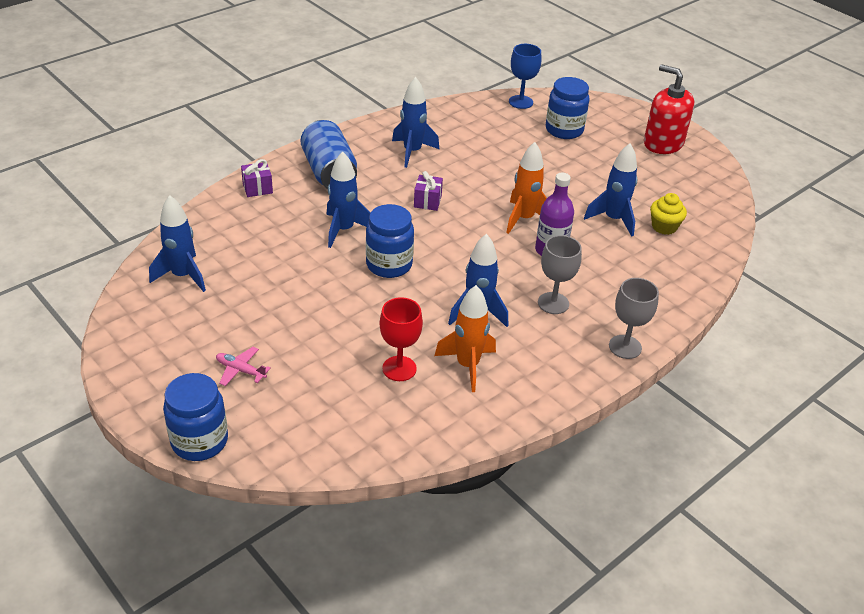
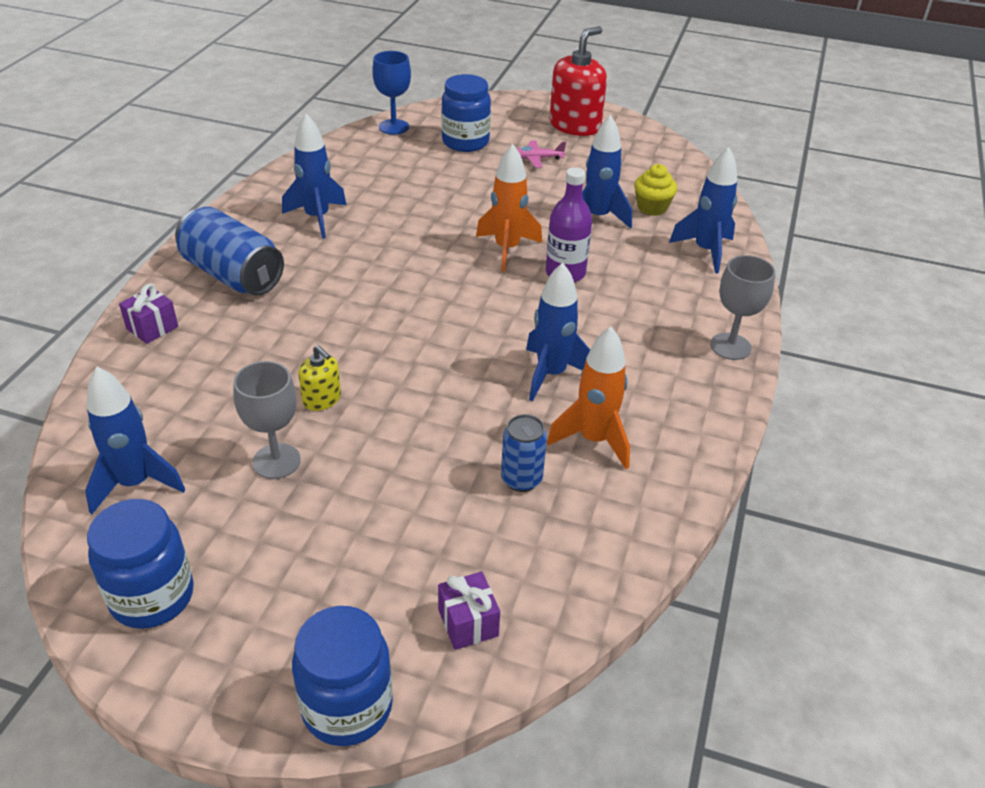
camera: 30 degrees left, 0 degrees up
(240, 370) = (323, 577): pink plane -> pink plane (536, 159)
(320, 270) = (322, 399): none -> yellow soap dispenser
(344, 230) = (310, 338): blue rocket -> blue rocket (705, 251)
(389, 265) = (401, 358): blue jar -> blue jar (152, 597)
(399, 368) = (521, 479): red goblet -> blue can
(427, 201) = (383, 268): purple gift -> purple gift (468, 622)
(553, 303) = (619, 329): grey goblet -> grey goblet (276, 461)
(663, 143) = (575, 125): red soap dispenser -> red soap dispenser turned 120 degrees clockwise

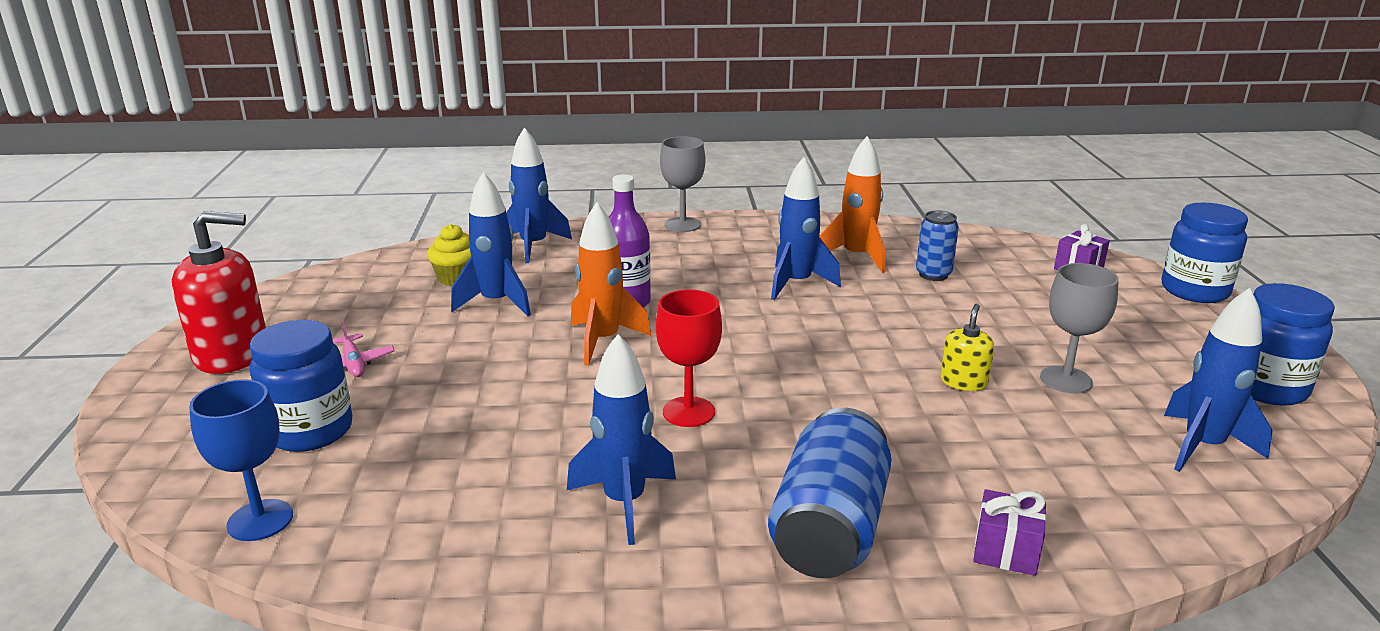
camera: 110 degrees left, 15 degrees down
(386, 260) = (688, 412): none -> red goblet
(575, 125) = (232, 354): red soap dispenser -> red soap dispenser turned 150 degrees clockwise

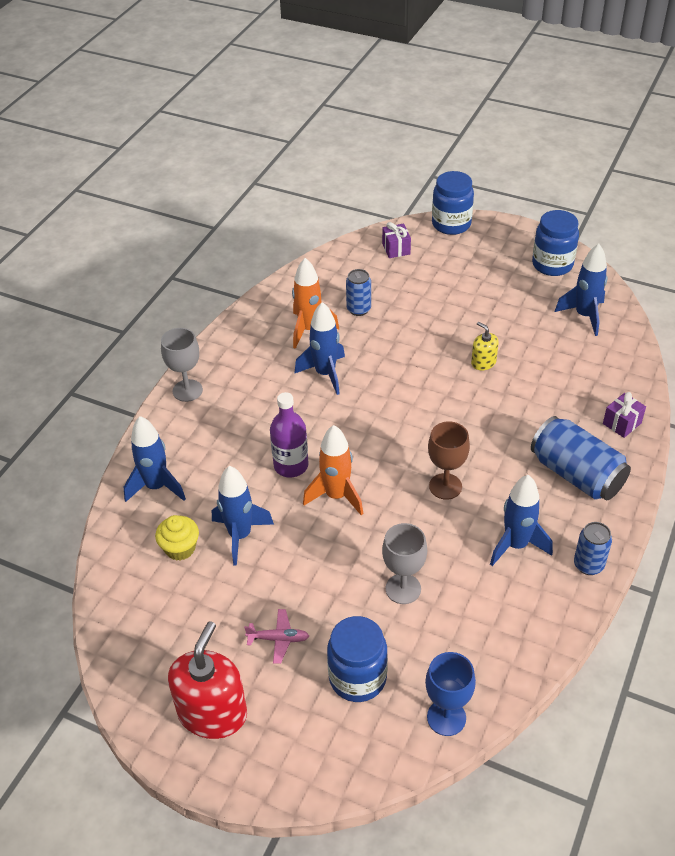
camera: 60 degrees left, 20 degrees up
(636, 592) = (588, 565): none -> blue can
(688, 412) = (445, 486): red goblet -> brown goblet
(1066, 380) = (505, 325): grey goblet -> grey goblet (403, 589)

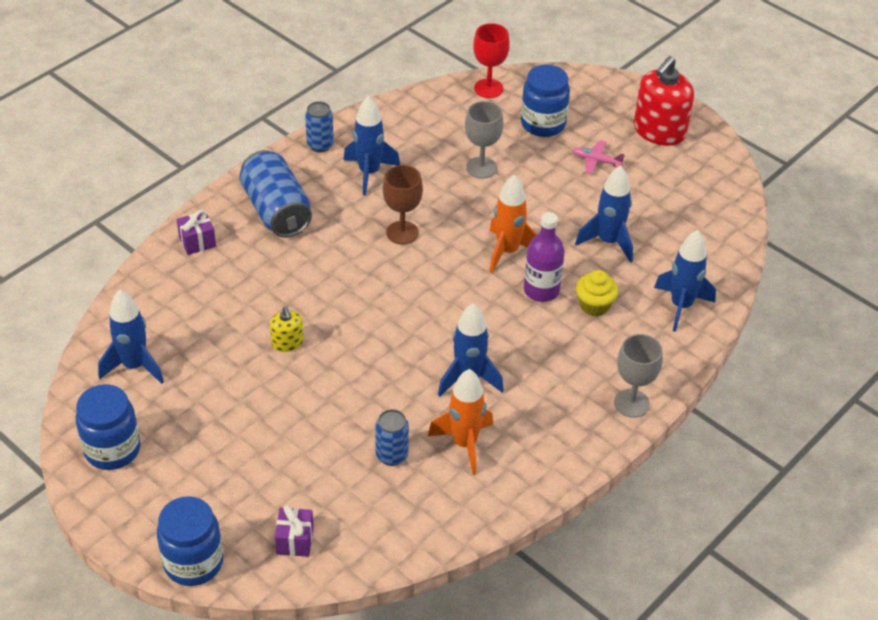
camera: 165 degrees left, 0 degrees up
(180, 548) = (666, 246): yellow cupcake -> yellow cupcake (594, 305)
(446, 717) = (488, 88): blue goblet -> red goblet

